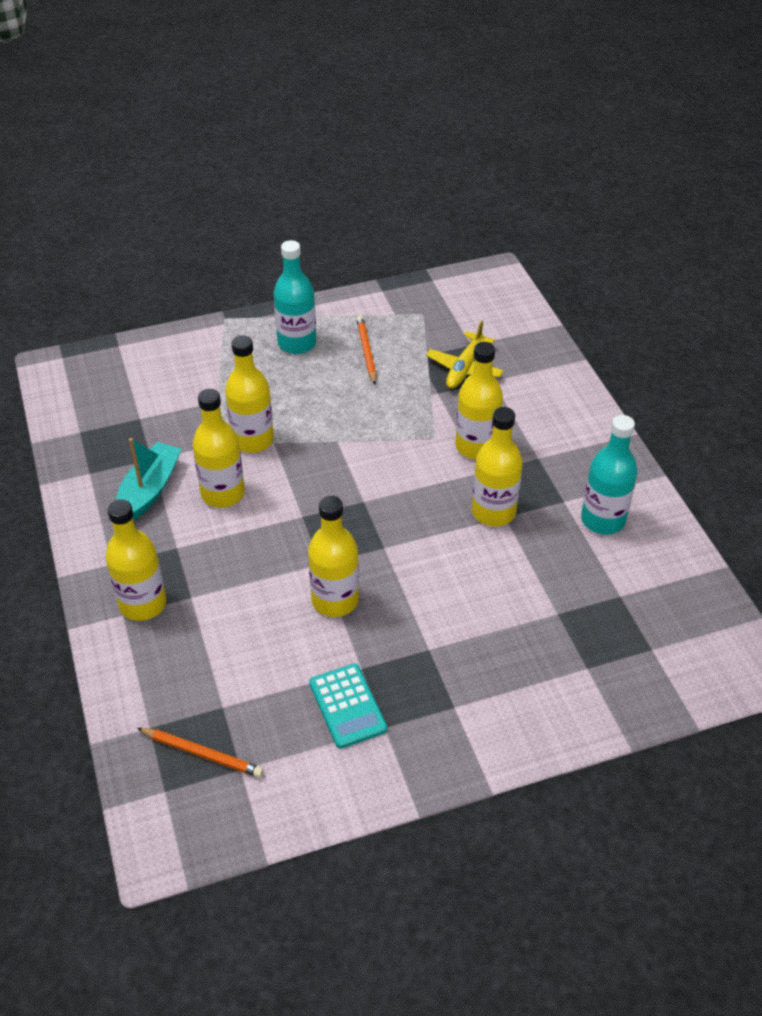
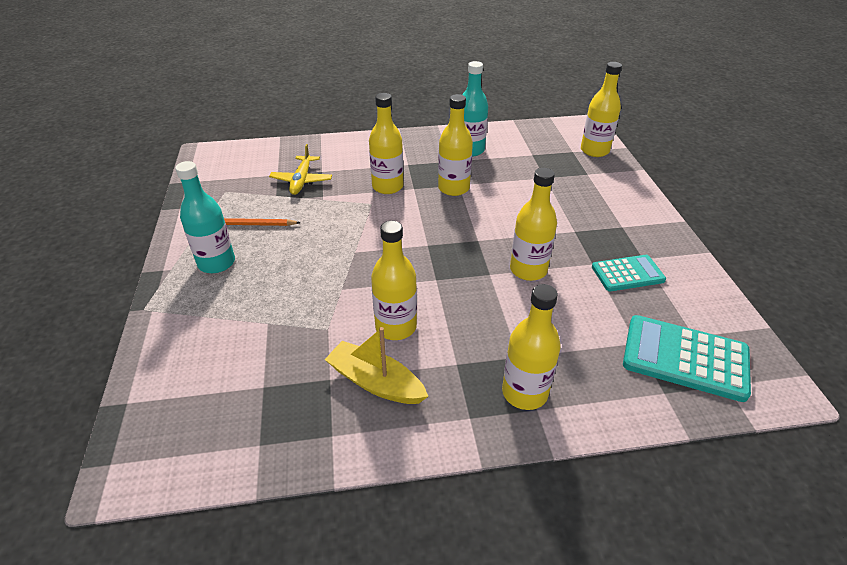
camera: 80 degrees left, 5 degrees down
(149, 491) = (375, 382): turquoise boat -> yellow boat
(202, 754) = (685, 358): orange pencil -> turquoise calculator
(253, 440) = (333, 302): yellow bottle -> yellow bottle (594, 151)
(464, 368) = (302, 180): yellow plane -> yellow plane turned 60 degrees clockwise

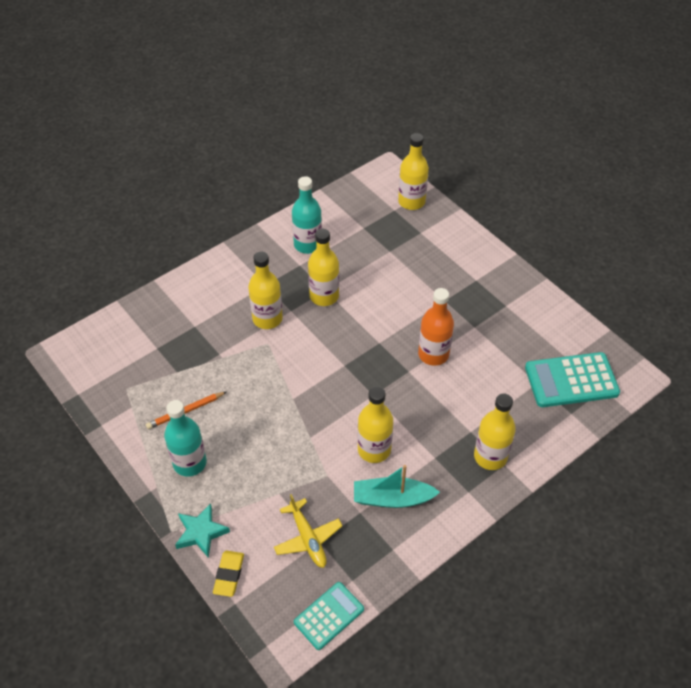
camera: 30 degrees left, 10 degrees up
(149, 372) = (229, 575): none -> yellow eraser
(166, 323) = (201, 532): none -> turquoise star
(302, 180) = (186, 345): yellow plane -> yellow plane (307, 538)
(375, 382) = (392, 498): yellow boat -> turquoise boat
(528, 270) = (433, 354): yellow bottle -> orange bottle
(627, 274) = (502, 325): turquoise calculator -> turquoise calculator (329, 616)

